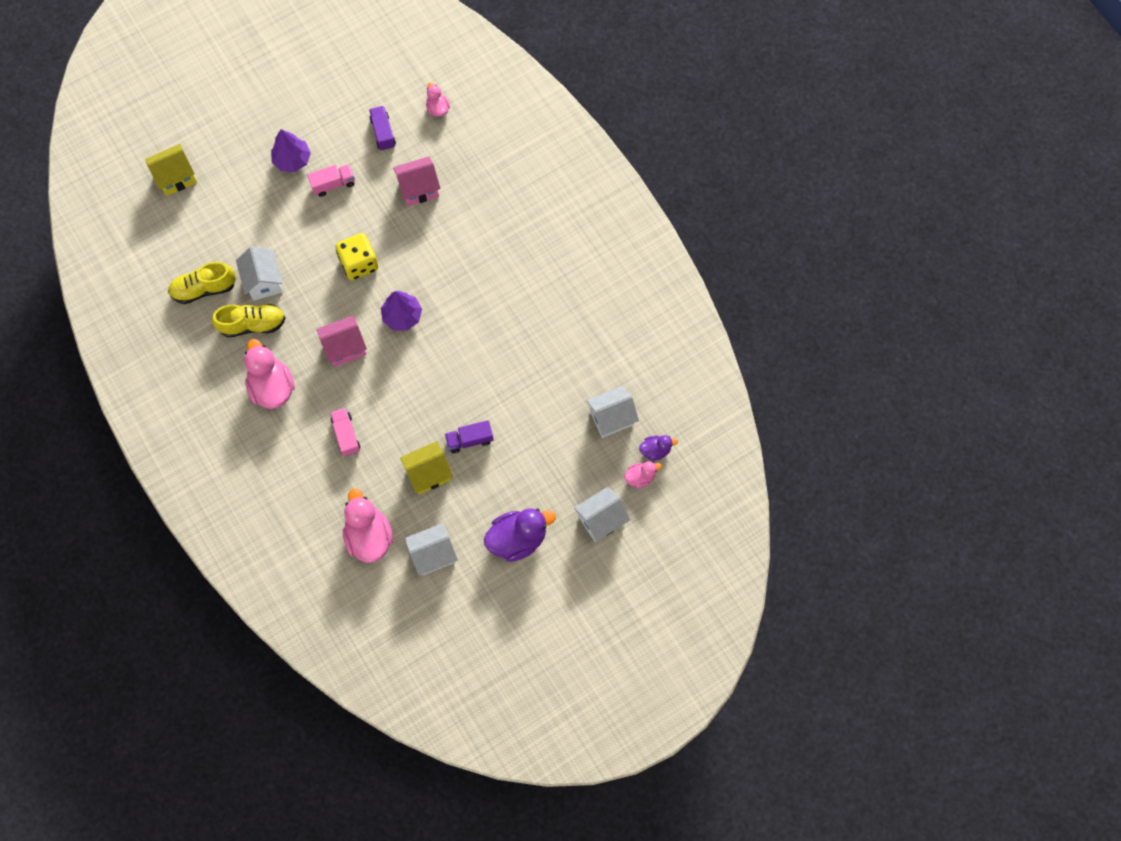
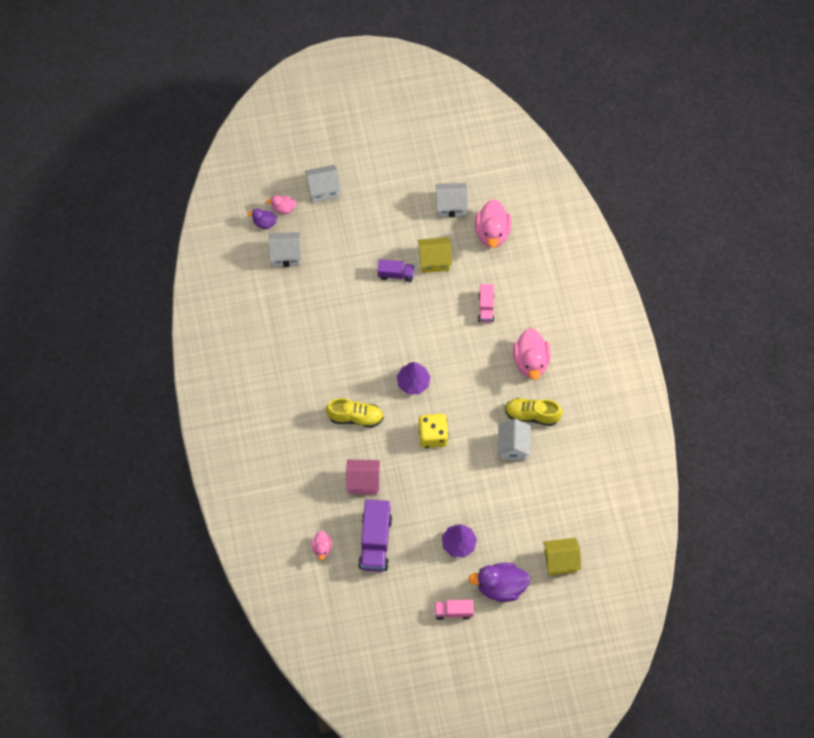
camera: 160 degrees left, 5 degrees down
(204, 289) = (562, 457): yellow shoe -> yellow shoe (355, 417)
(333, 184) = (431, 510): pink truck -> pink truck (453, 612)
(345, 348) = (465, 373): pink house -> none
(383, 133) = (375, 542): purple truck -> purple truck, size x1.76
(517, 539) = (387, 197): purple duck -> purple duck (500, 587)

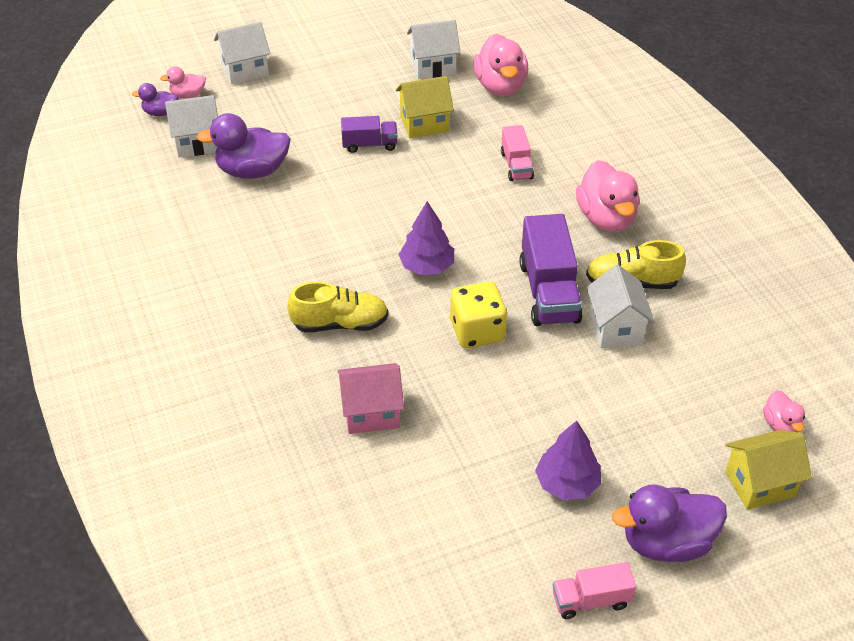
camera: 10 degrees left, 20 degrees down
(318, 286) = (252, 171): none -> purple duck
(322, 548) = (312, 528): pink duck -> pink duck (781, 425)
(375, 542) = (412, 503): purple truck -> purple truck (549, 292)

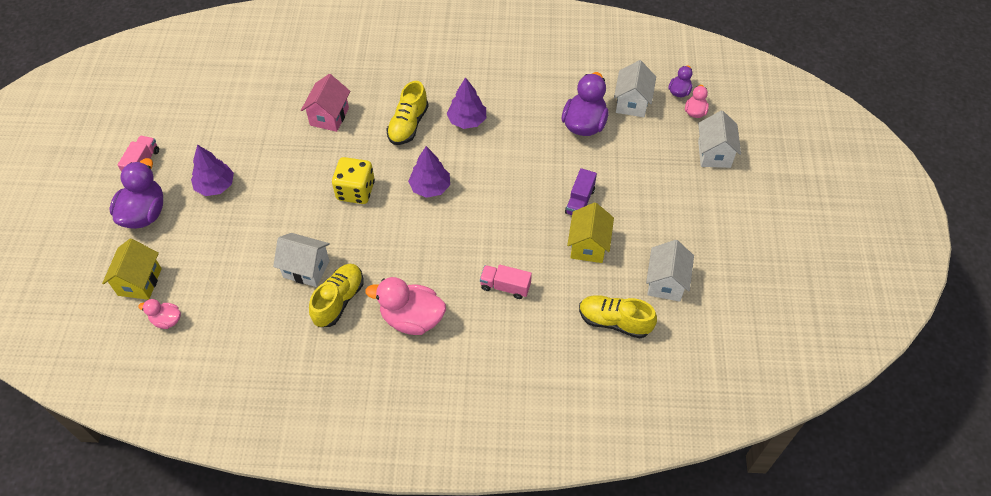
camera: 115 degrees right, 10 degrees up
(301, 271) = (467, 120): none -> purple tree
(500, 86) = (614, 321): pink duck -> yellow shoe
(549, 292) = (363, 246): purple truck -> none

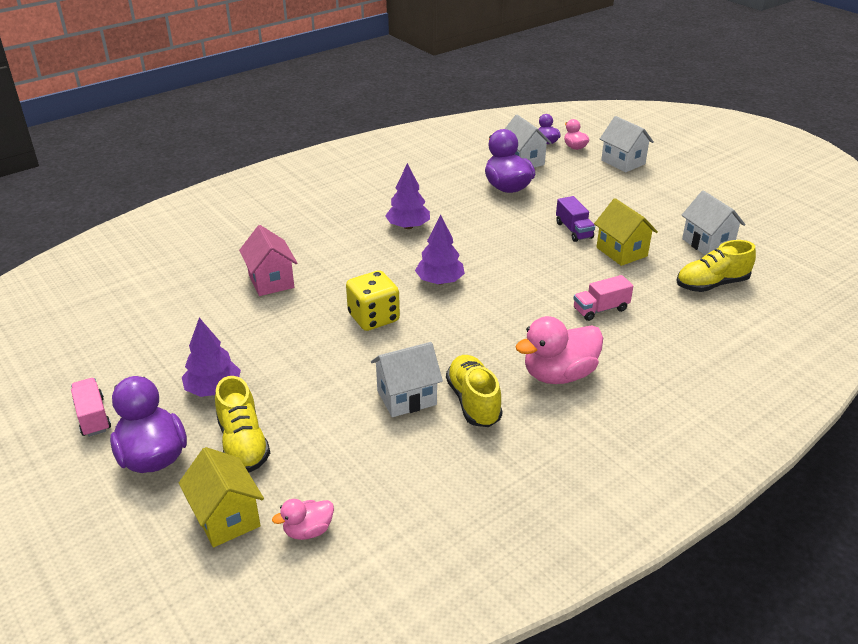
camera: 40 degrees left, 20 degrees down
(408, 125) = (358, 252): yellow shoe -> yellow shoe (243, 443)

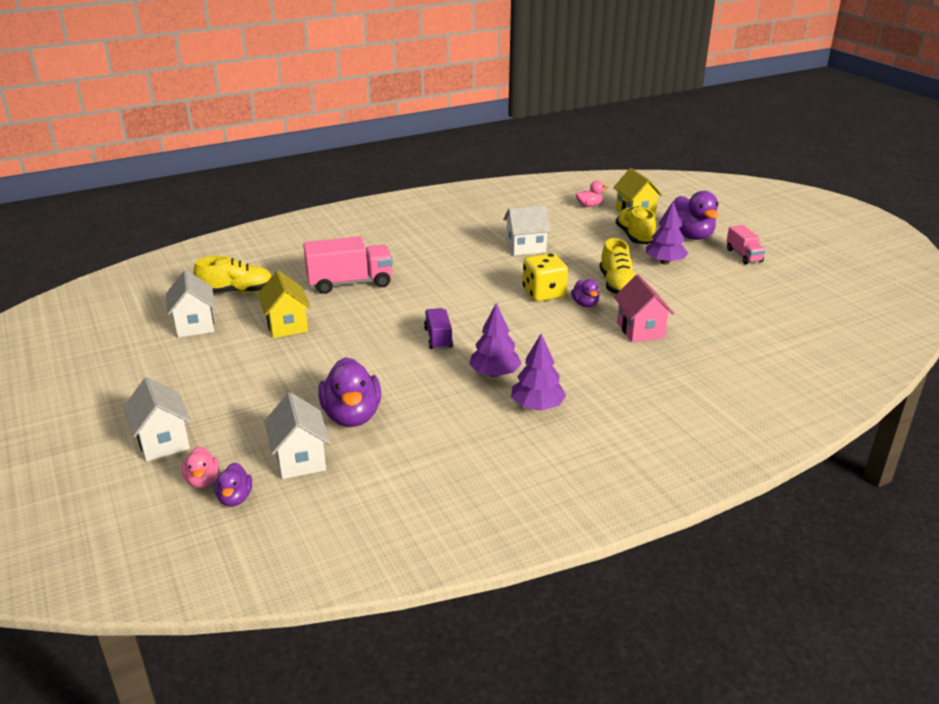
camera: 170 degrees left, 5 degrees down
(326, 307) = (585, 304): none -> purple duck
(440, 281) = (478, 316): purple tree -> purple tree (537, 406)
(473, 402) = (480, 242): yellow shoe -> yellow shoe (617, 285)
(559, 374) = (413, 250): pink duck -> none
(574, 230) = (315, 351): purple truck -> purple truck (438, 338)
(600, 309) = (350, 283): pink truck -> pink truck, size x1.76

